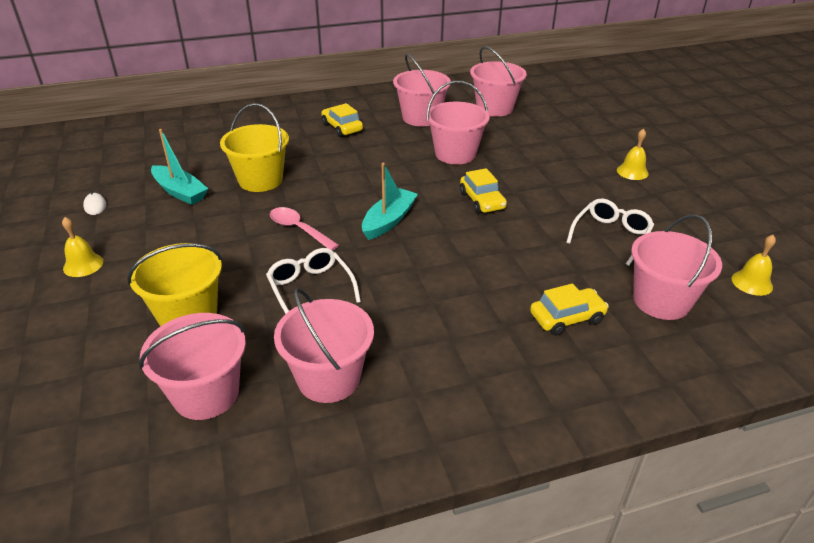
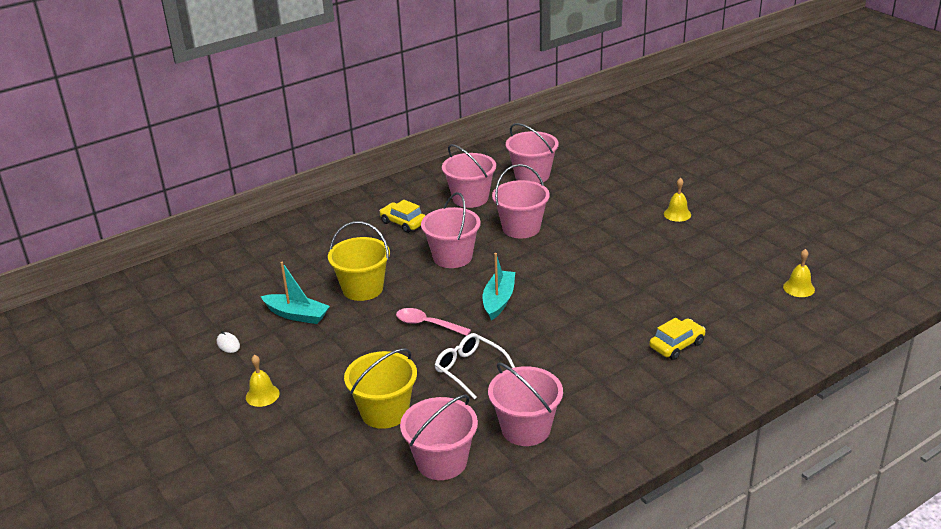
camera: 15 degrees left, 5 degrees down
(482, 201) = (566, 266): yellow car -> none
(611, 236) = (682, 274): white glasses -> none
(661, 301) = (739, 317): pink bucket -> pink bucket (452, 257)

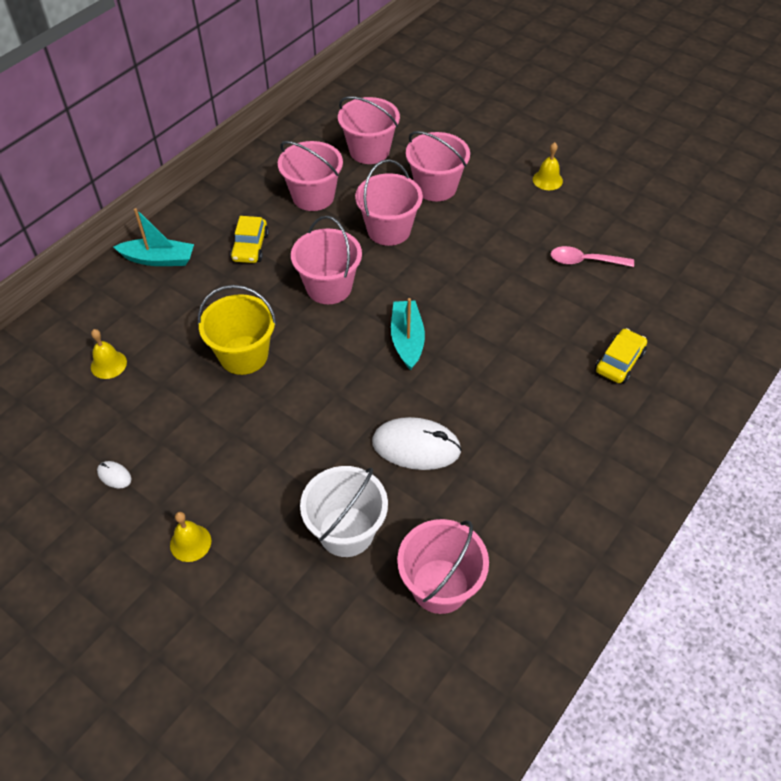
camera: 20 degrees left, 20 degrees up
(297, 315) = (181, 412): turquoise boat -> turquoise boat (159, 259)
(384, 412) = (346, 531): yellow bucket -> white bucket
(403, 223) = (250, 247): yellow car -> yellow car turned 105 degrees counterclockwise
(427, 324) = (341, 392): pink spoon -> pink spoon (585, 261)
(470, 369) = (416, 446): white glasses -> white mouse
(526, 429) = (511, 515): pink bucket -> pink bucket (436, 187)
(798, 288) = (707, 258): yellow bell -> yellow bell (108, 364)

